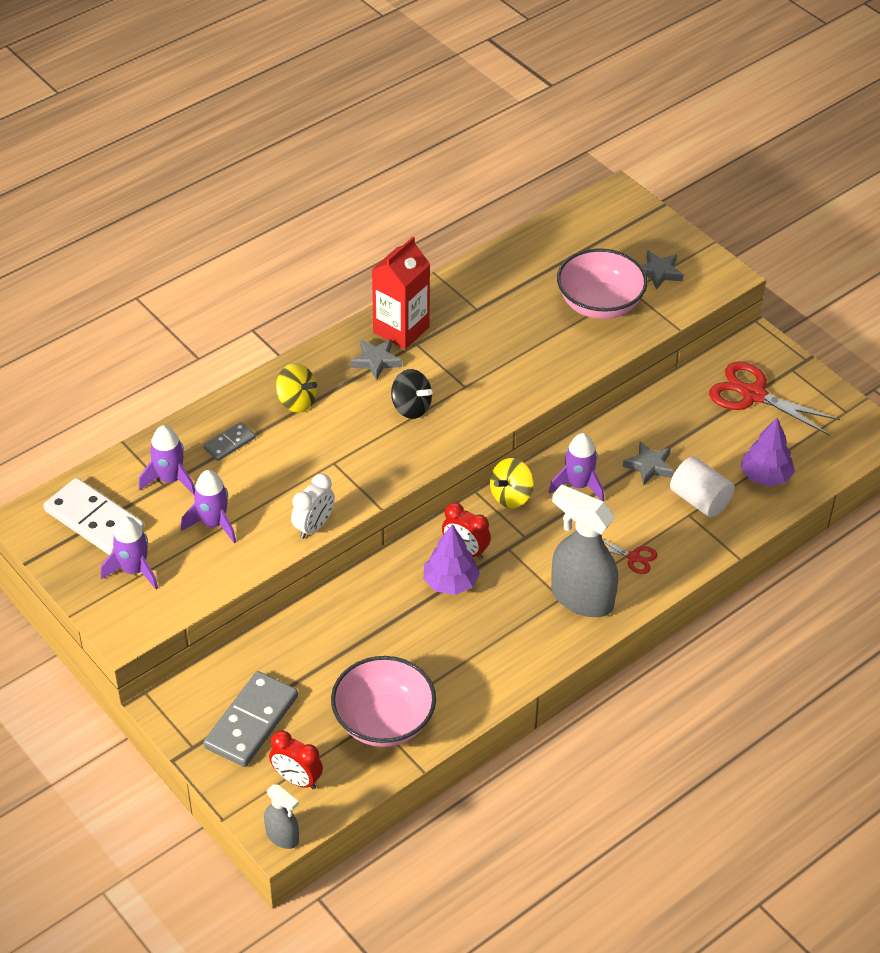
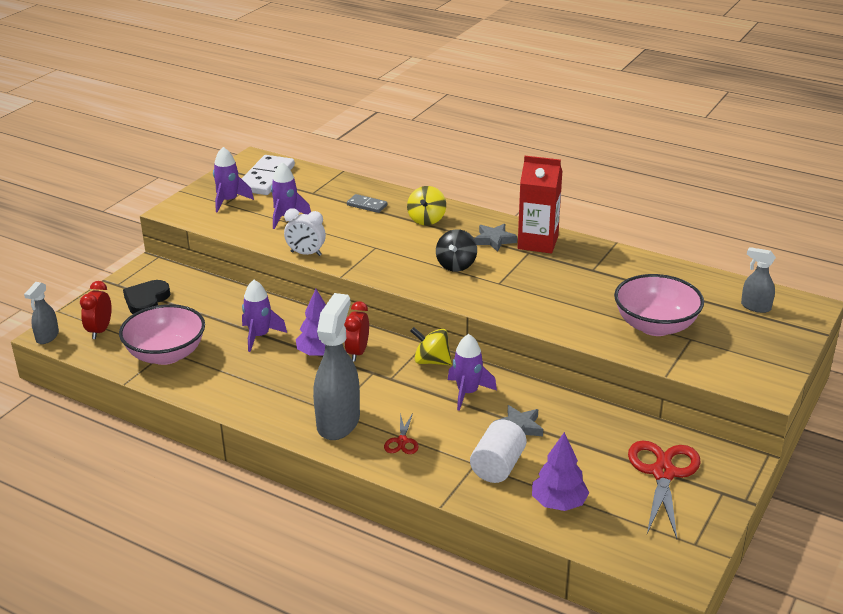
camera: 70 degrees right, 15 degrees down
(170, 479) = (318, 193): purple rocket -> purple rocket (259, 336)
(251, 722) = (146, 301): grey domino -> black heart
(601, 227) = (755, 307): none -> grey spray bottle
(659, 272) = (729, 349): grey star -> none

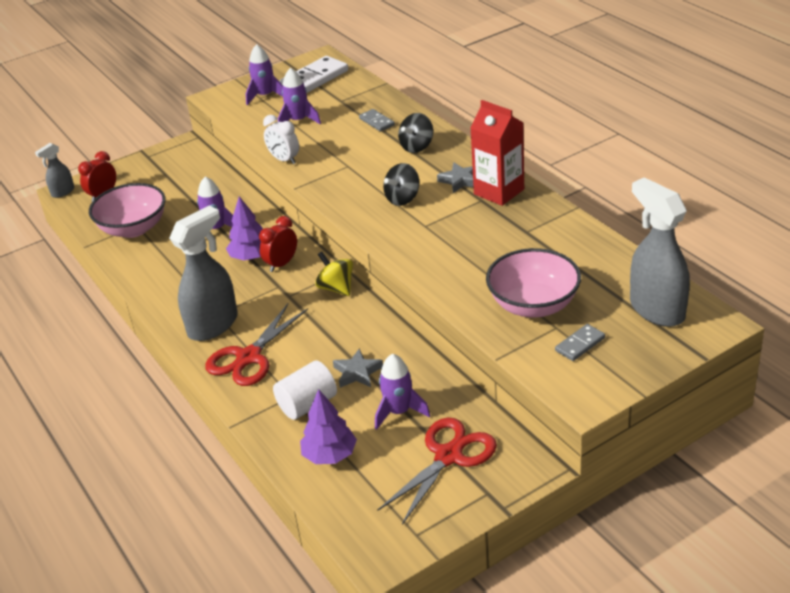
camera: 30 degrees right, 5 degrees up
(146, 301) = (157, 176): black heart -> none
(402, 441) = (249, 357): red scissors -> red scissors, size x2.02
(426, 219) = (417, 147): yellow spinning top -> black spinning top
(467, 393) = (341, 327): purple rocket -> purple rocket (399, 412)
(722, 347) = (580, 344): none -> grey domino
(755, 307) = (656, 310): grey spray bottle -> grey spray bottle, size x1.95

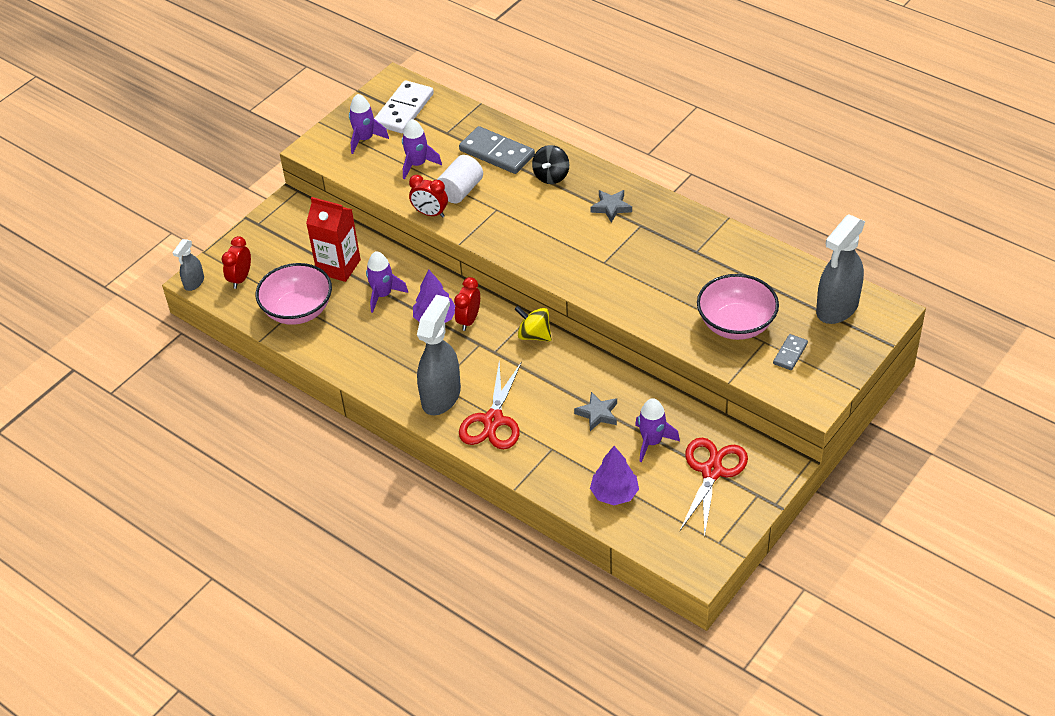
camera: 20 degrees left, 10 degrees up
(284, 160) = (430, 213): white clock -> red clock
(307, 404) = (570, 453): white cylinder -> white cylinder (460, 190)
(376, 122) = (496, 153): grey domino -> grey domino, size x1.91
(403, 199) = (568, 237): black spinning top -> none
(499, 192) = (652, 213): red carton -> red carton (338, 267)
(656, 310) = (837, 308): grey spray bottle -> grey spray bottle turned 90 degrees counterclockwise

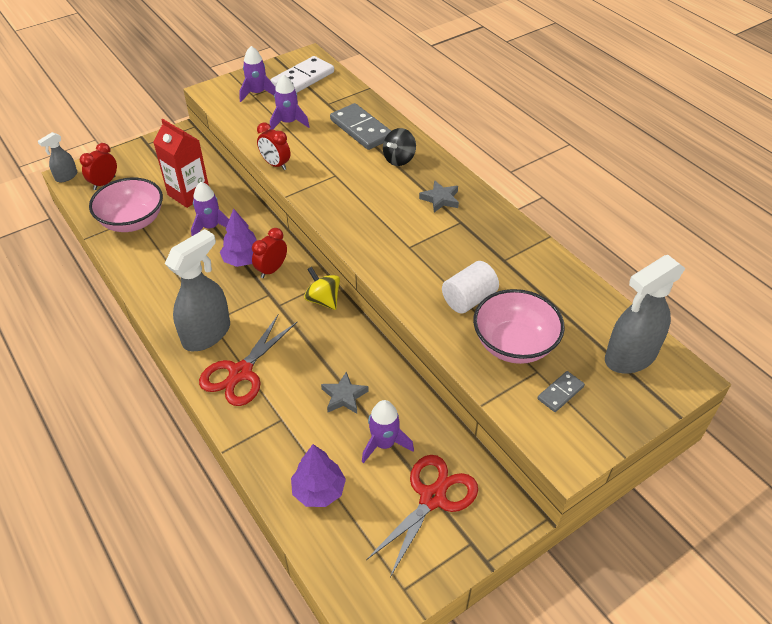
camera: 15 degrees right, 0 degrees up
(460, 190) = (312, 152): white cylinder -> white cylinder (468, 299)

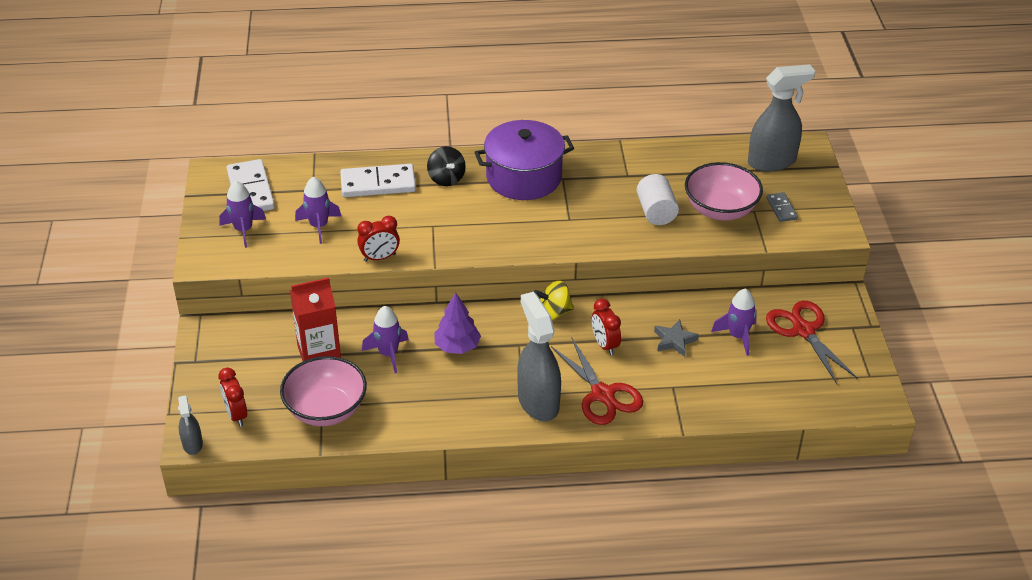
camera: 60 degrees left, 5 degrees down
(271, 270) = (487, 332): red clock -> red clock (605, 345)
(319, 490) = (758, 389): purple tree -> none
(361, 129) = (378, 184): grey domino -> white domino
(440, 199) = (524, 177): grey star -> purple pot
(630, 357) = (772, 161): grey spray bottle -> grey spray bottle turned 105 degrees counterclockwise

